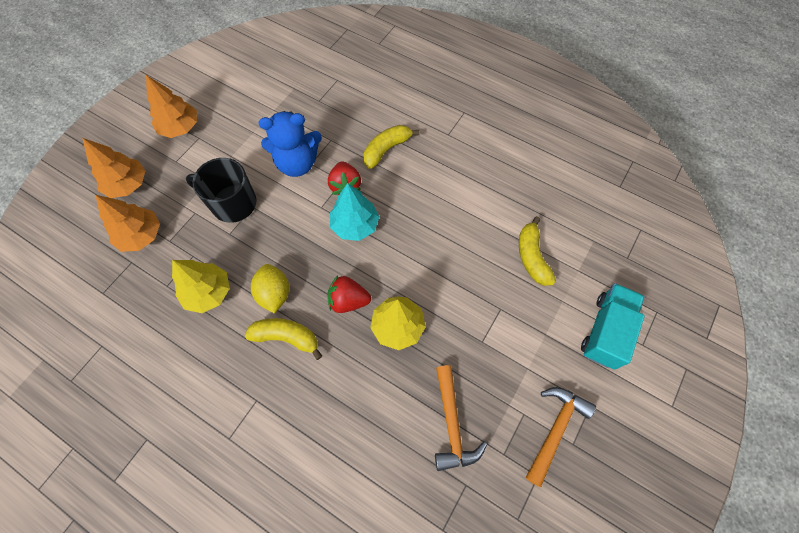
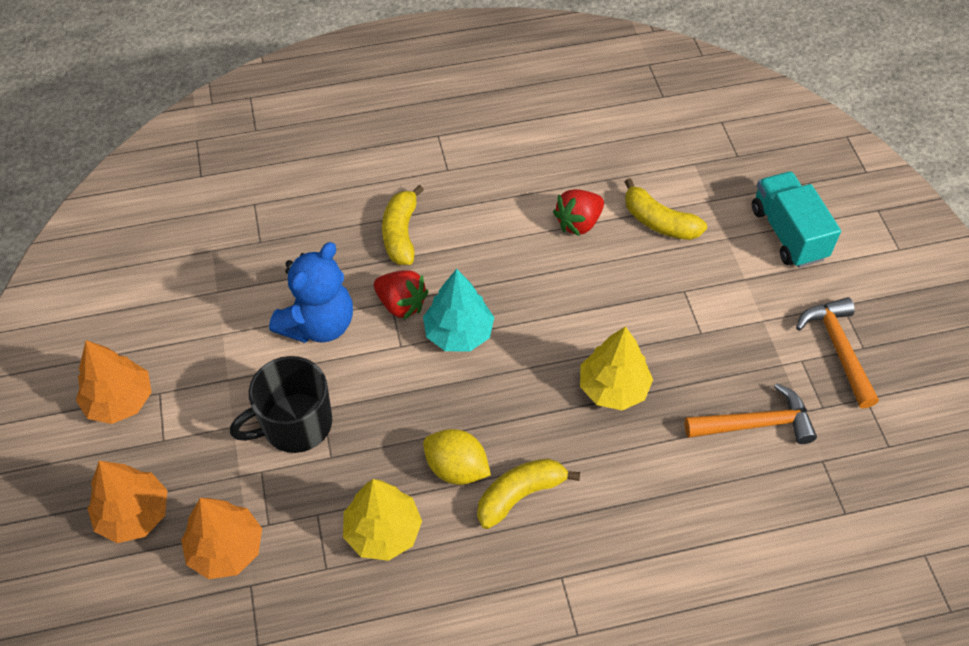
camera: 45 degrees left, 10 degrees down
(348, 300) = (539, 407): red strawberry -> red strawberry (578, 223)
(452, 424) = (755, 424): orange hammer -> orange hammer turned 45 degrees counterclockwise

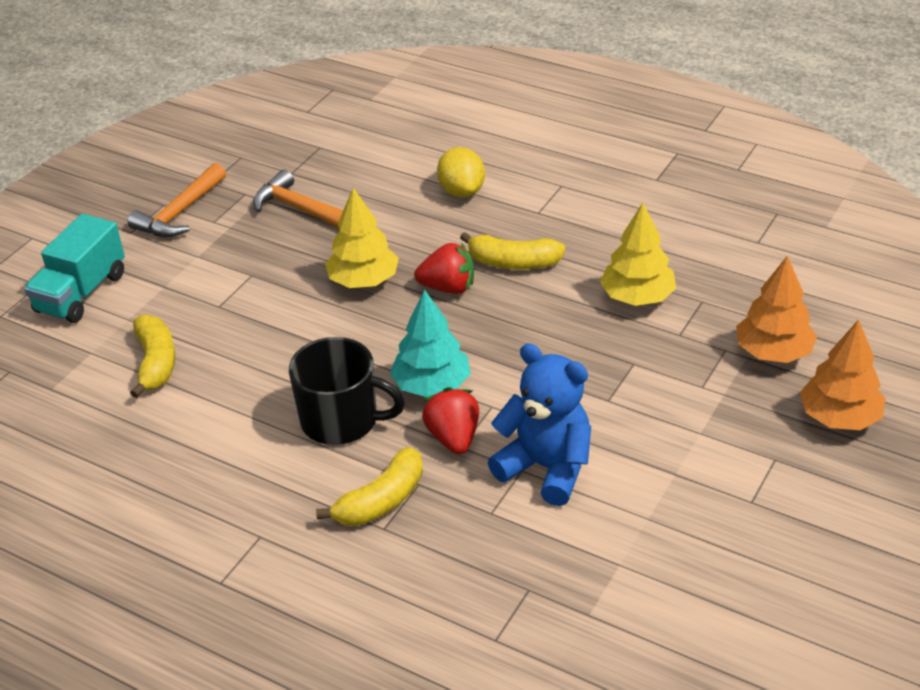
camera: 135 degrees left, 15 degrees down
(119, 401) = (797, 517): orange tree -> none
(295, 424) = (643, 402): black mug -> black mug (341, 420)
(318, 324) = (546, 468): blue teddy bear -> blue teddy bear turned 45 degrees clockwise
(456, 468) = (541, 301): yellow lemon -> yellow lemon (462, 191)
(578, 223) = (218, 405): red strawberry -> red strawberry (448, 288)

